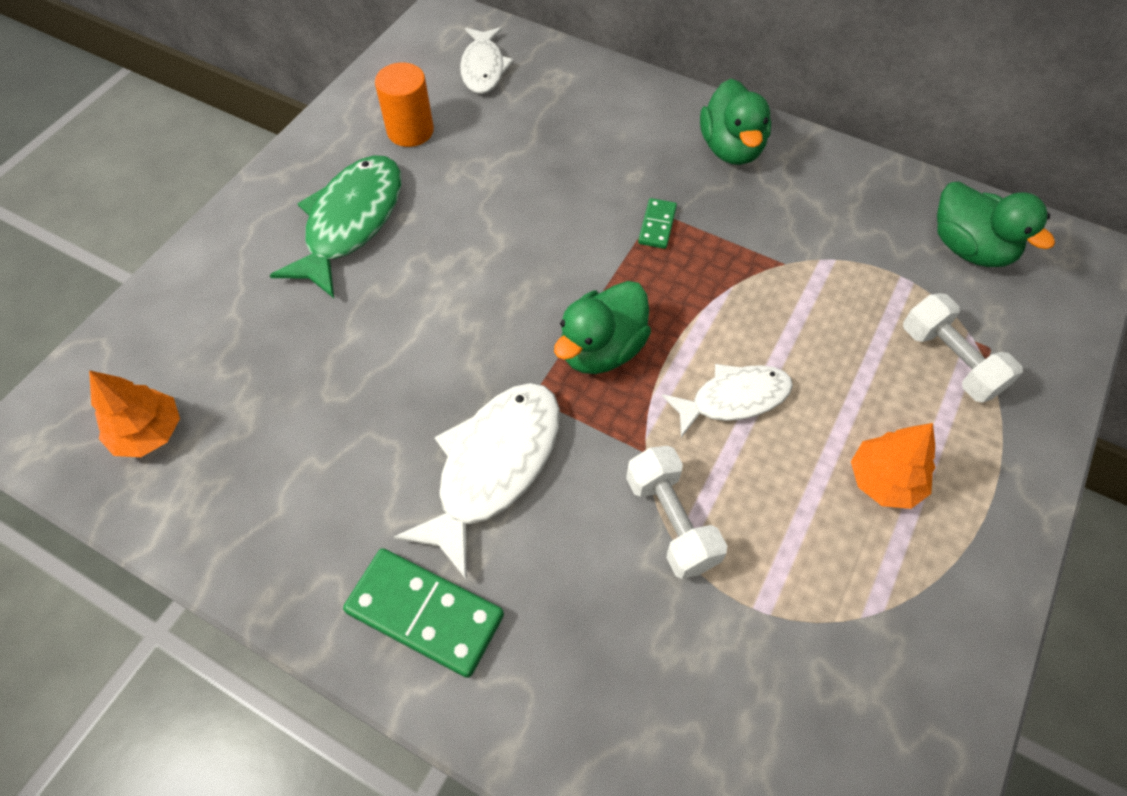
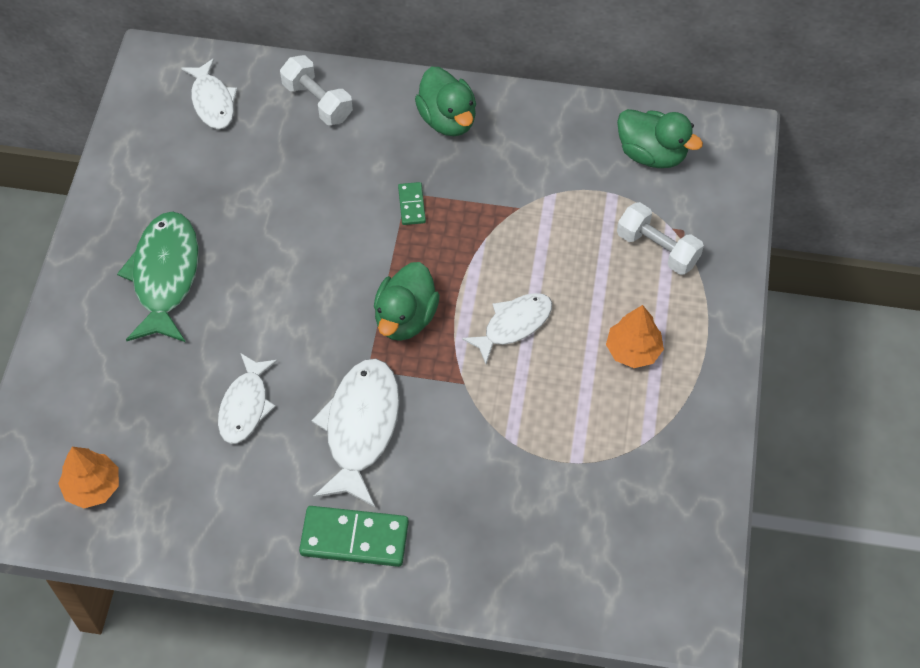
camera: 20 degrees left, 0 degrees up
(368, 394) = (245, 406): none -> white fish
(410, 131) = (176, 179): orange cylinder -> none
(671, 521) = (498, 424): white dumbbell -> white dumbbell (317, 101)

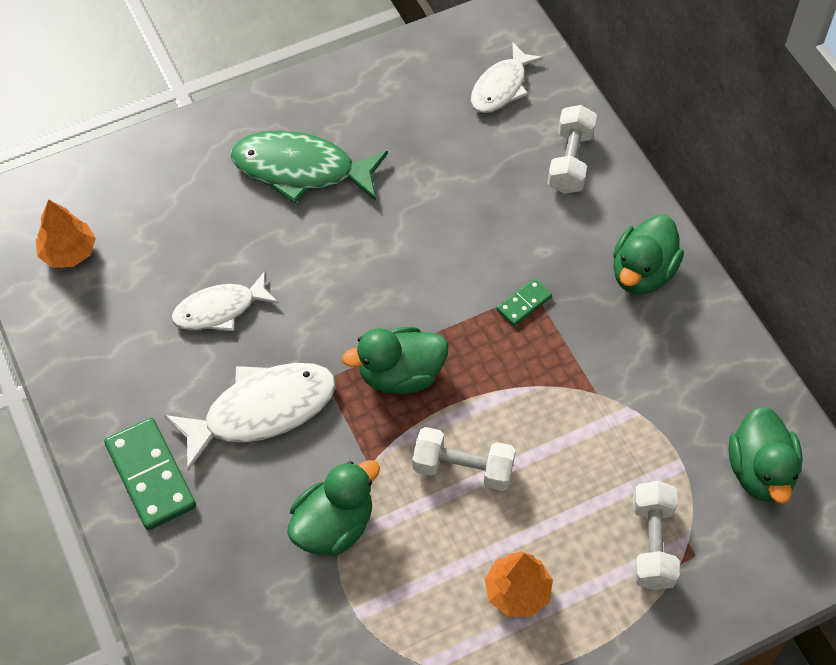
camera: 55 degrees right, 0 degrees up
(165, 276) = (301, 170): green fish -> green fish turned 135 degrees counterclockwise
(495, 435) = (333, 526): none -> green duck
(513, 325) = (463, 468): white fish -> white dumbbell

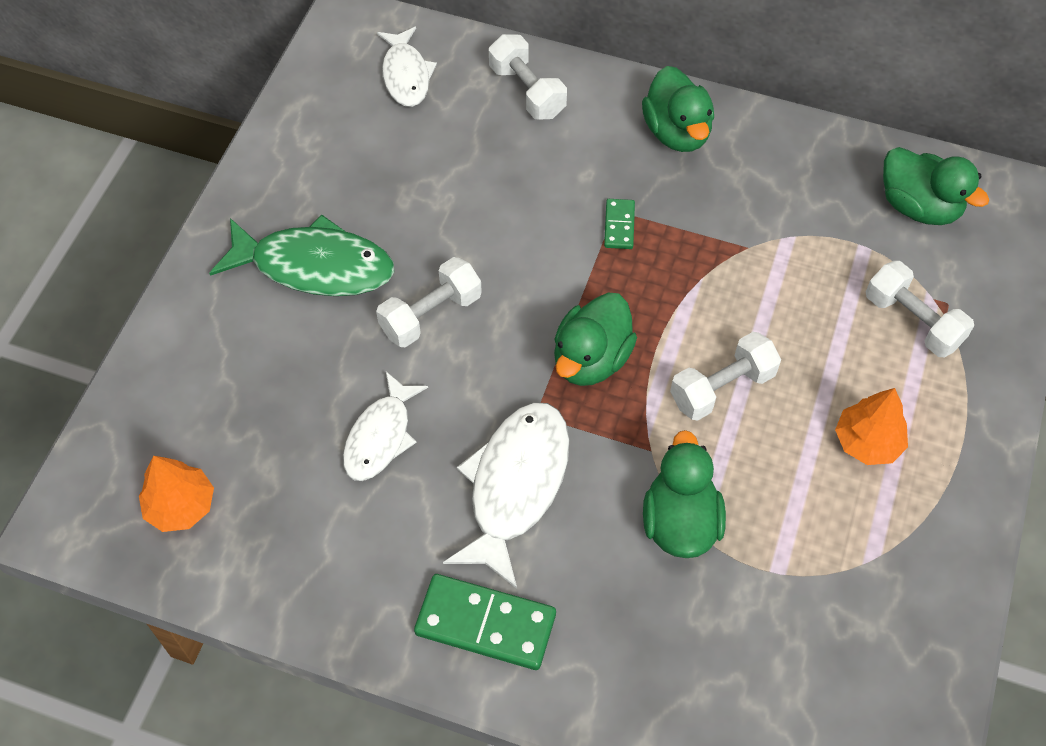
camera: 45 degrees left, 0 degrees up
(301, 170) = (315, 266): green fish -> green fish turned 135 degrees counterclockwise
(335, 260) = (431, 315): none -> white dumbbell

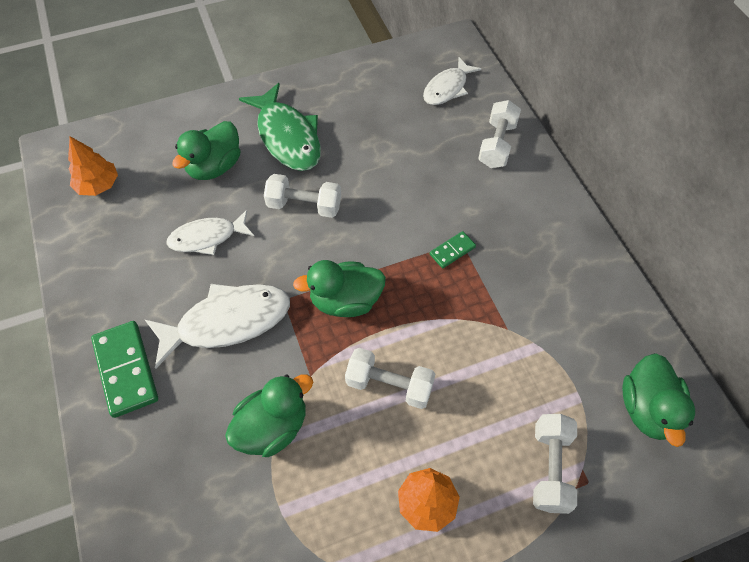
camera: 50 degrees right, 0 degrees up
(677, 132) = (550, 233): green duck -> green duck (214, 167)

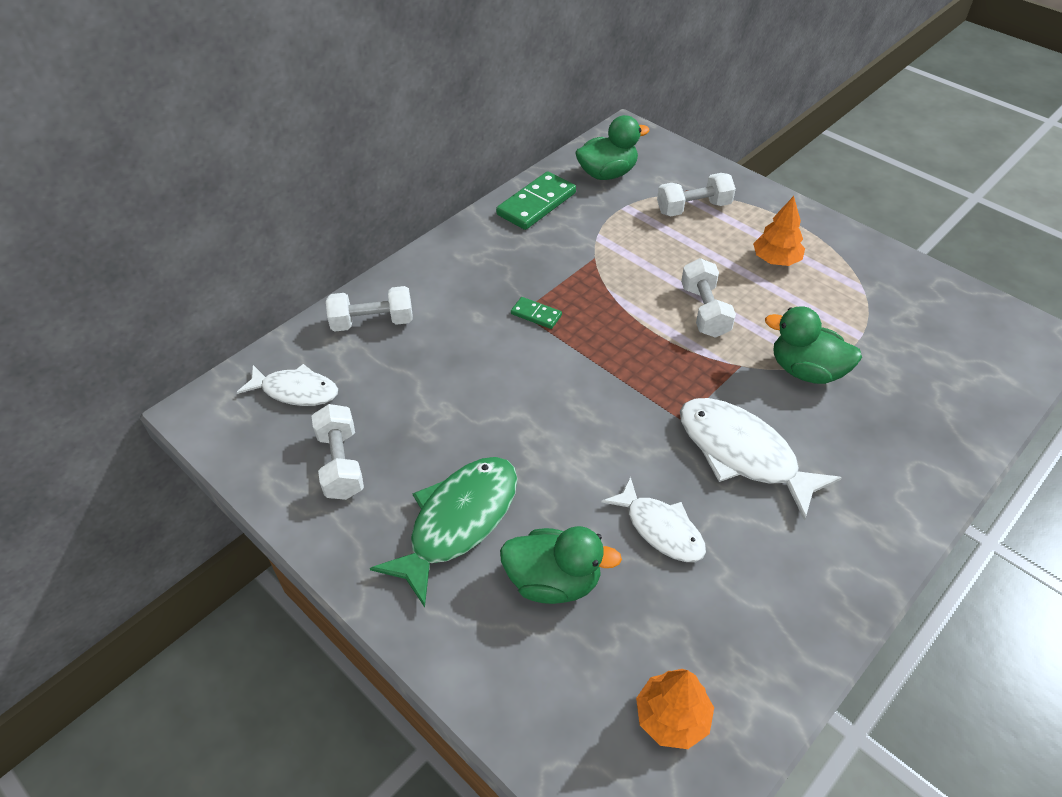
camera: 115 degrees left, 10 degrees down
(126, 370) = (860, 514): green domino -> green domino (536, 204)
(304, 206) = (556, 455): white dumbbell -> white dumbbell (341, 464)
(345, 301) = (648, 371): green duck -> none

